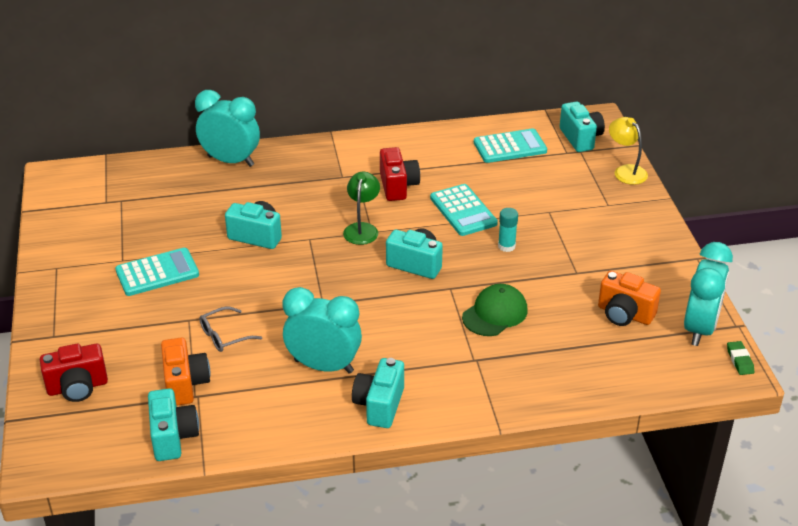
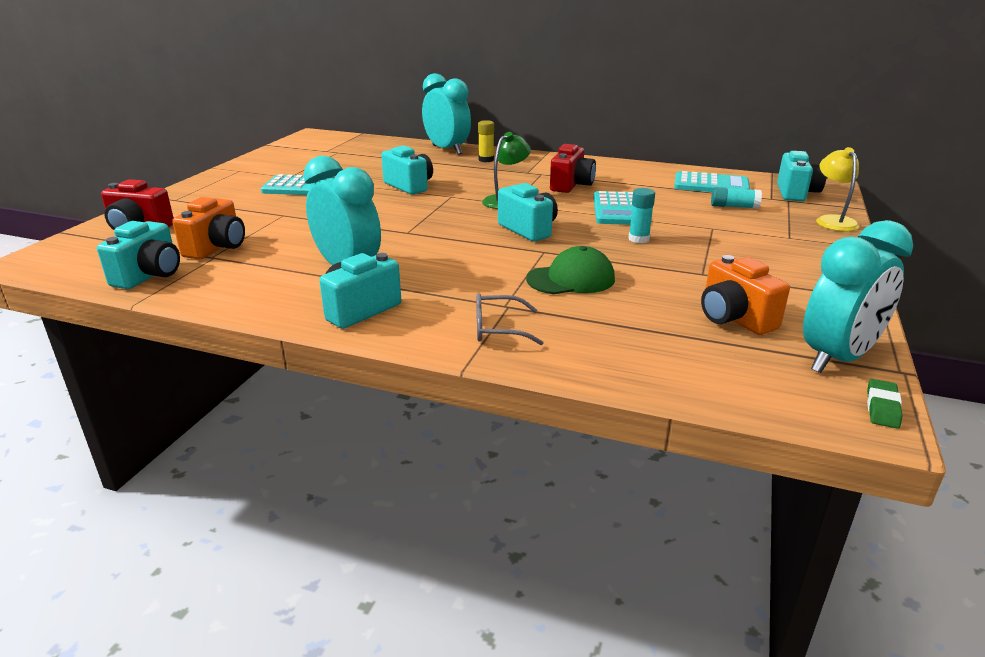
camera: 30 degrees right, 10 degrees down
(224, 336) = (295, 230): grey glasses -> grey glasses (498, 329)
(285, 167) = (486, 160): none -> yellow glue stick
(546, 175) = (734, 206): none -> turquoise glue stick

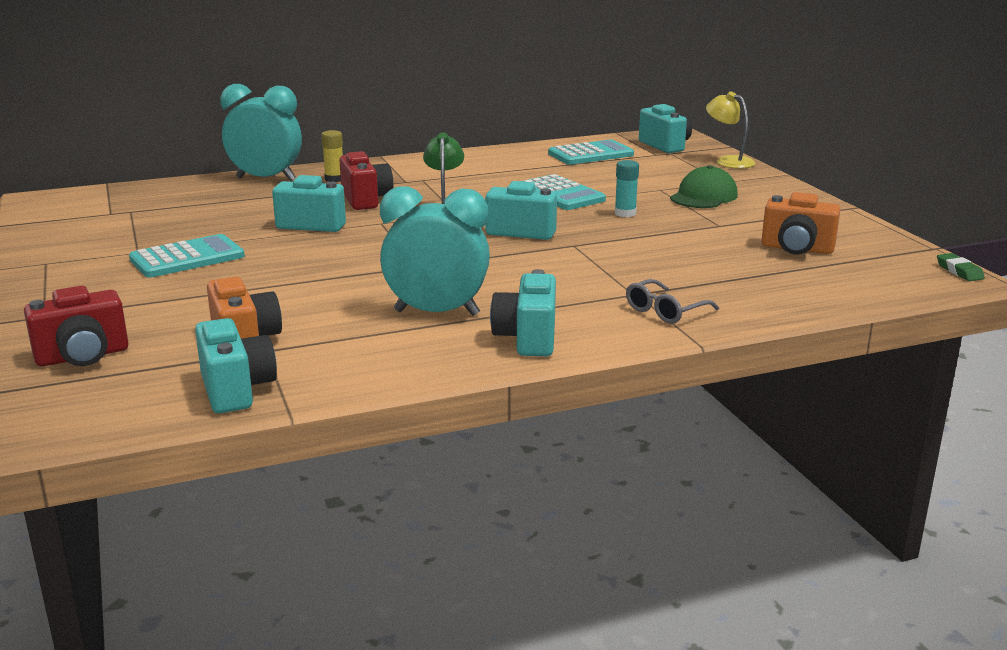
camera: 40 degrees left, 5 degrees down
(571, 185) = (475, 183): red camera -> red camera (366, 200)
(571, 279) = (639, 259): green cap -> green cap (703, 196)
(734, 206) = (642, 168): turquoise glue stick -> none
(837, 358) = (893, 252): turquoise clock -> none

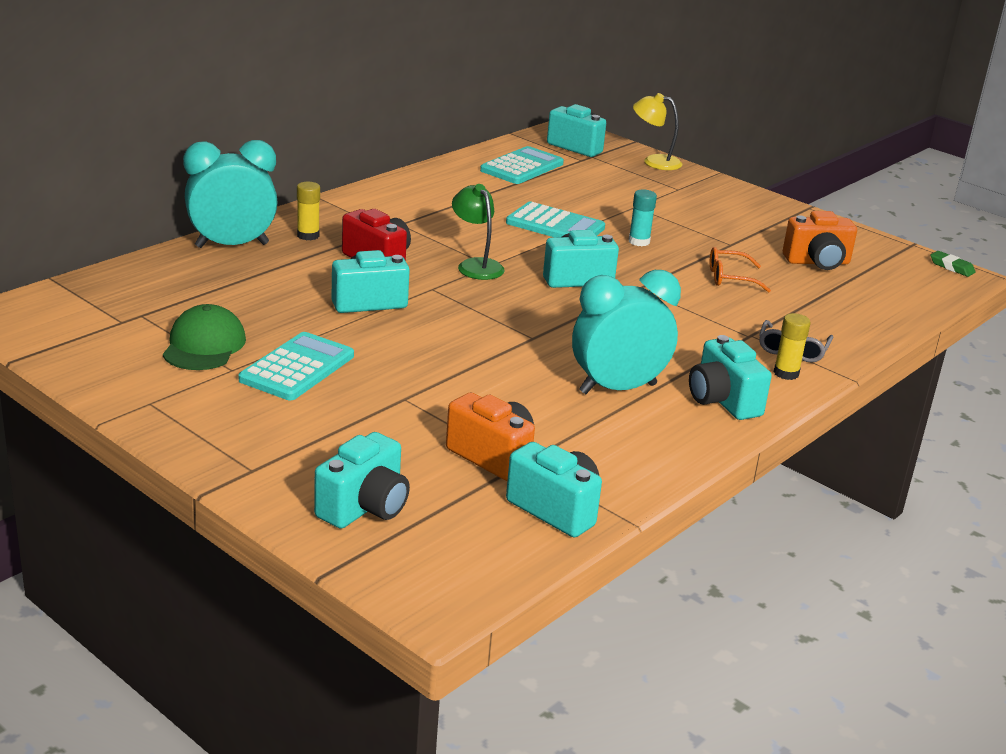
camera: 30 degrees left, 5 degrees up
(83, 356) = (364, 507): red camera -> turquoise camera
(629, 328) = (786, 373): none -> yellow glue stick
(680, 249) = (730, 278): none -> orange glasses
(703, 196) = (681, 210): green cap -> green cap (204, 345)

